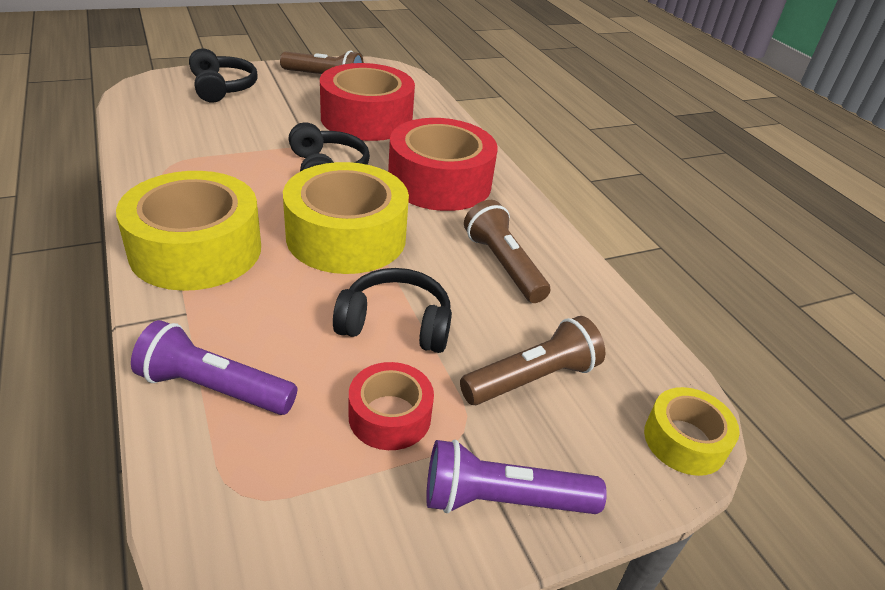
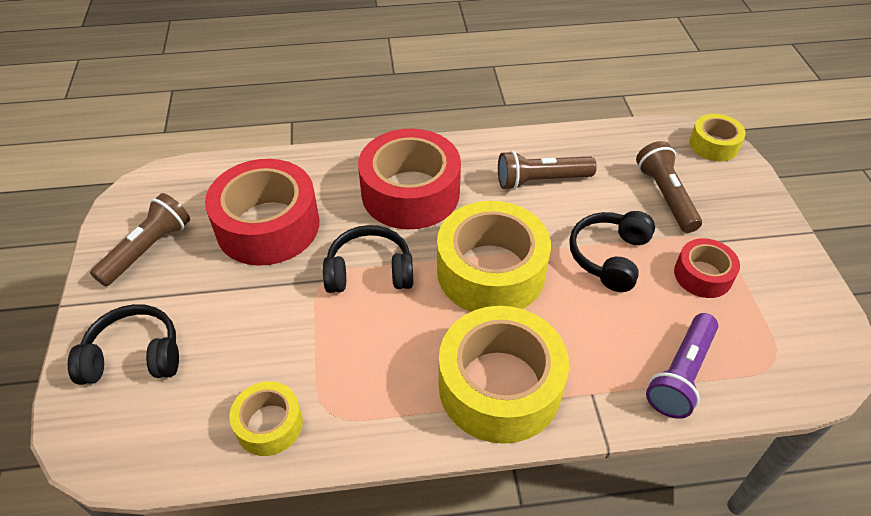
camera: 70 degrees left, 10 degrees up
(159, 142) = (269, 424): none -> yellow tape
(502, 500) = (764, 234): purple flashlight -> none

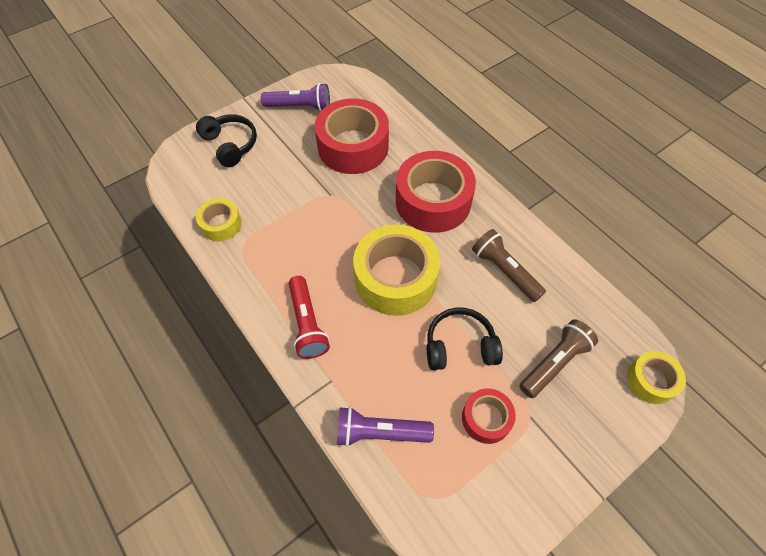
camera: 60 degrees right, 10 degrees up
(148, 249) = (300, 107): brown flashlight -> purple flashlight
(369, 271) = (352, 214): black headphones -> none
(499, 386) = (307, 324): yellow tape -> red flashlight

